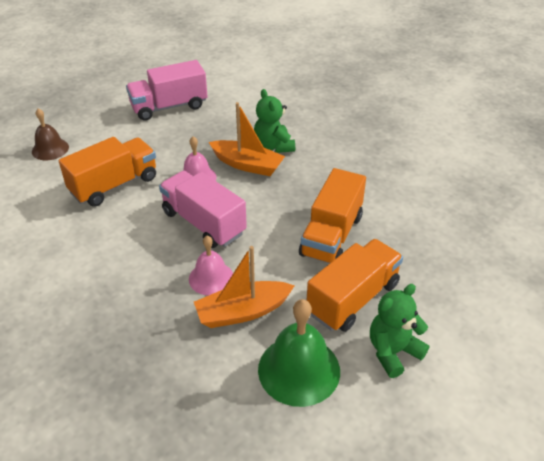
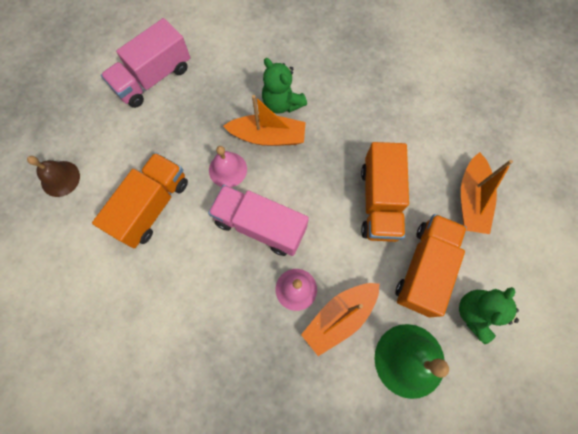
camera: 20 degrees left, 30 degrees up
(431, 258) = (471, 199): none -> orange boat

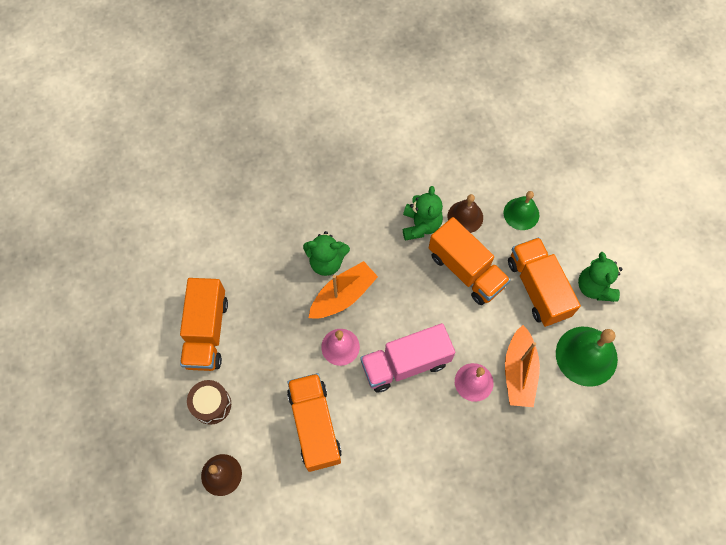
camera: 45 degrees left, 5 degrees down
(104, 127) = (211, 404): none -> brown drum
(153, 78) = (207, 332): pink truck -> orange truck
(379, 138) = (420, 225): none -> green teddy bear
(421, 162) = (465, 217): none -> brown bell
(471, 199) = (521, 213): orange boat -> green bell

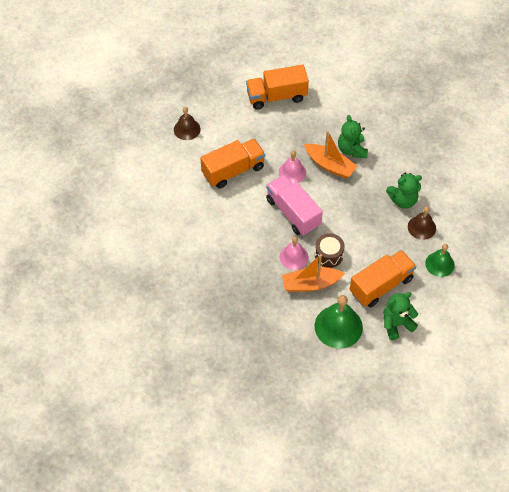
camera: 75 degrees right, 10 degrees down
(211, 404) = (229, 112): brown drum -> brown drum (328, 255)
(466, 270) = (378, 236): orange truck -> none

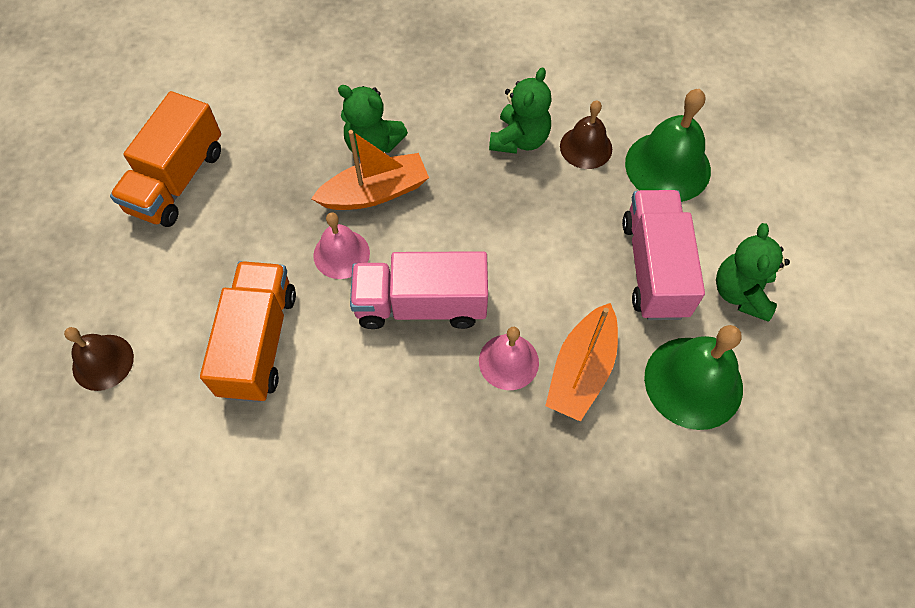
camera: 55 degrees left, 5 degrees up
(328, 255) = (544, 305): brown drum -> none
(381, 285) = (654, 268): orange truck -> pink truck
(439, 264) = (667, 166): green bell -> green bell, size x1.60

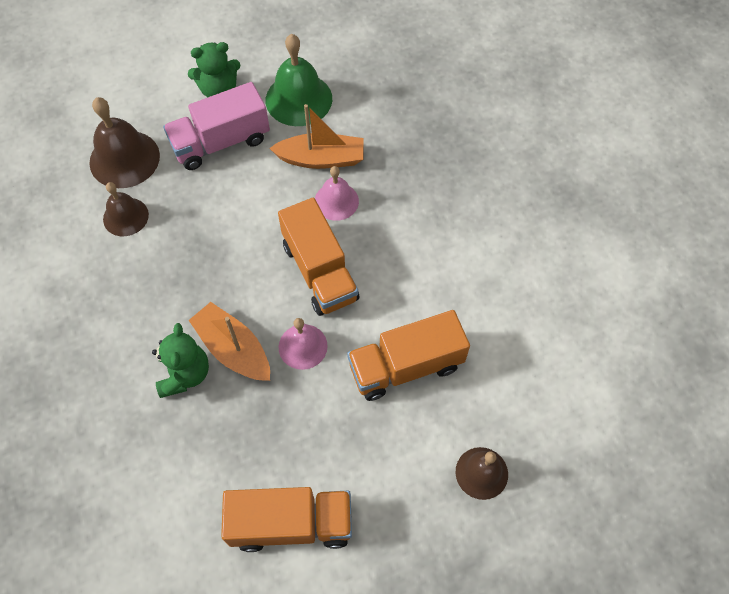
camera: 115 degrees left, 0 degrees up
(421, 305) = (320, 271): pink truck -> orange truck
(519, 139) = (135, 265): green teddy bear -> none
(667, 166) = (124, 159): green bell -> brown bell

